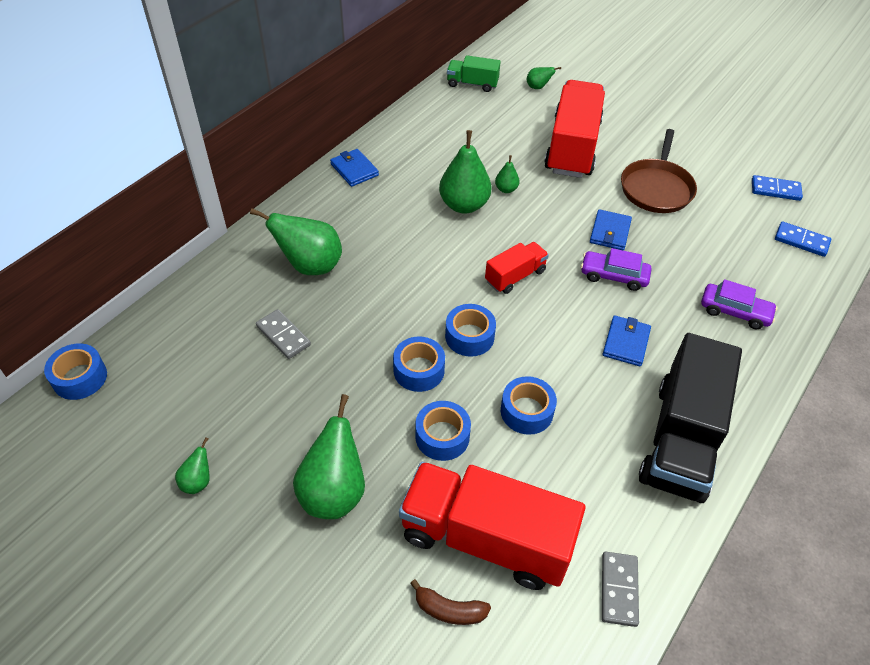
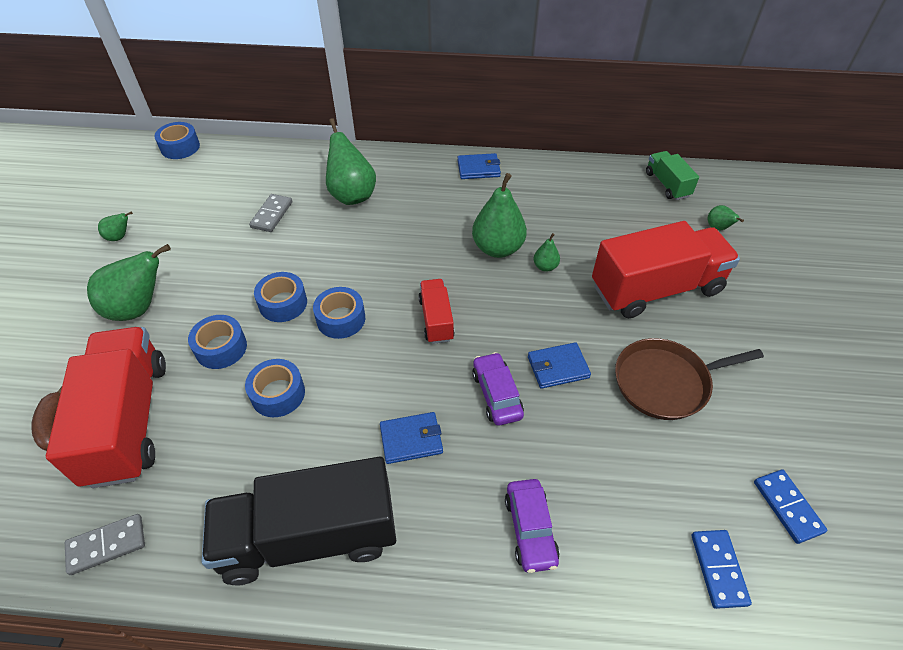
camera: 60 degrees right, 0 degrees up
(354, 170) = (478, 168): blue wallet -> blue wallet turned 60 degrees clockwise
(515, 276) = (436, 319): red truck -> red truck turned 120 degrees counterclockwise

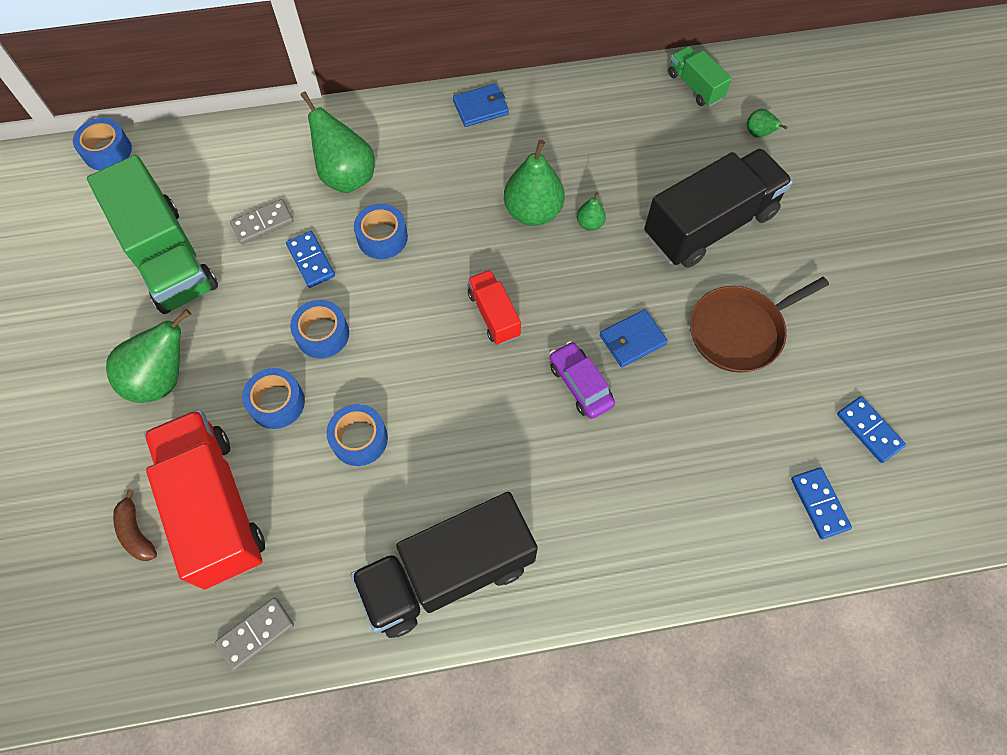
camera: 15 degrees left, 15 degrees up
(120, 237) = (95, 293): green pear -> none
(188, 224) = (168, 257): none -> green truck
(271, 215) = (262, 223): grey domino -> grey domino turned 60 degrees clockwise
(298, 248) = (311, 260): none -> blue domino
(341, 319) = (393, 338): blue tape -> blue tape (382, 237)
(411, 439) = (511, 453): blue wallet -> none
(530, 529) = (648, 511): purple car -> none
(656, 289) = (709, 225): red truck -> black truck

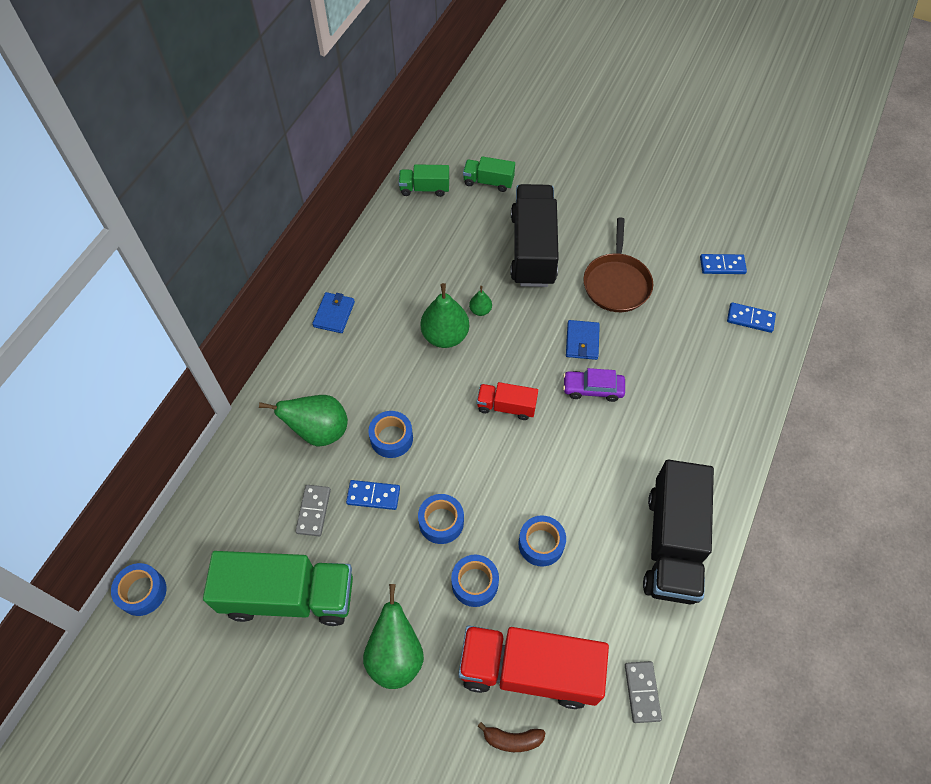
camera: 55 degrees left, 5 degrees down
(758, 134) = (488, 182): green pear -> green truck

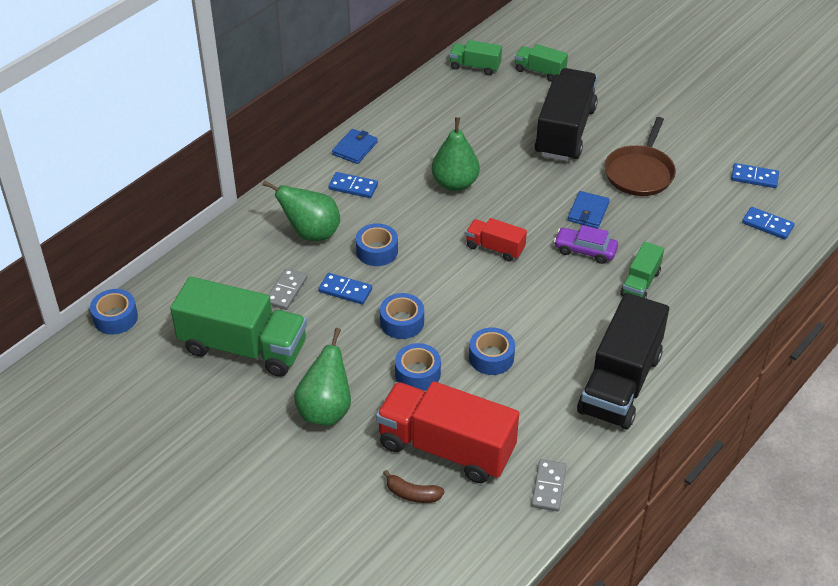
camera: 15 degrees right, 15 degrees down
(345, 363) = (353, 187): none -> blue domino
(480, 310) = (496, 170): green pear -> none
(655, 416) = (640, 283): none -> green truck

